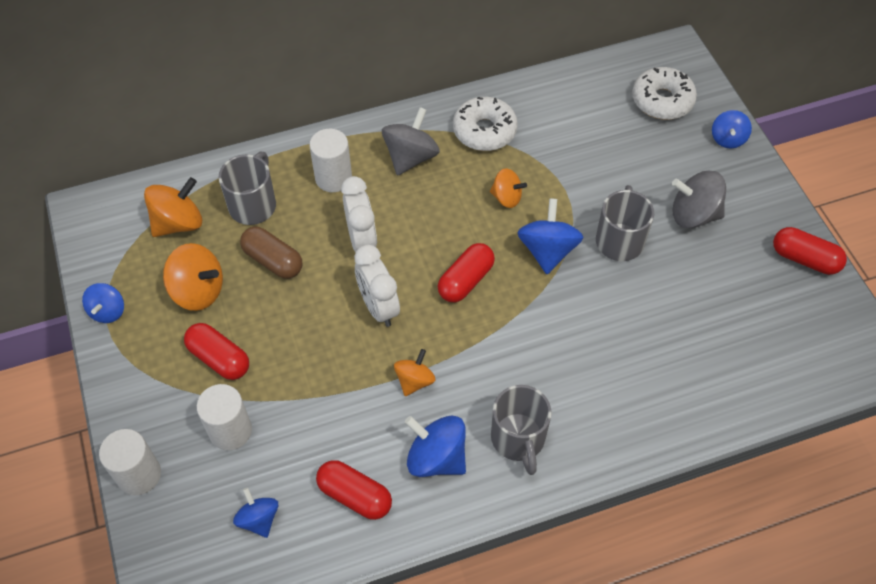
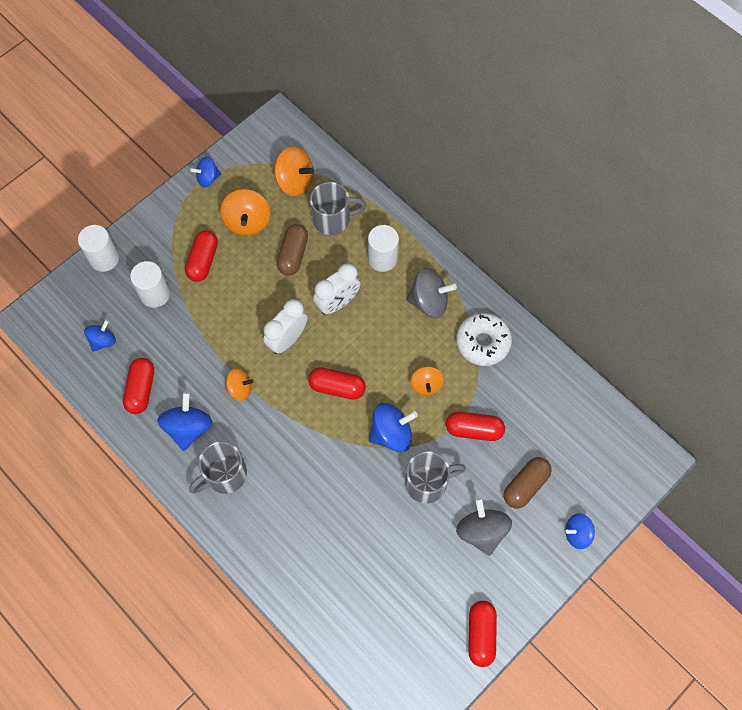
camera: 65 degrees right, 10 degrees up
(578, 177) = (474, 430): none -> red capsule
(659, 159) = (525, 485): none -> brown capsule
(662, 101) = (590, 466): white donut -> none

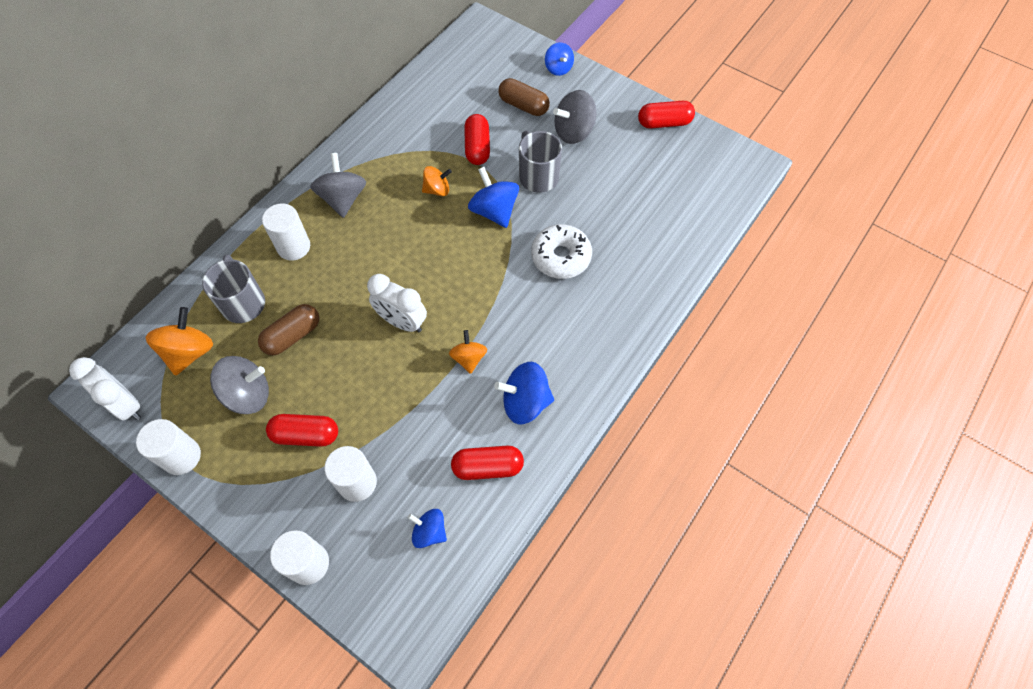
camera: 100 degrees left, 5 degrees down
(208, 178) = (181, 456): blue spinning top -> white cylinder
(224, 475) = (571, 353): grey mug -> none
(247, 222) = (248, 394): orange spinning top -> grey spinning top
(293, 255) = (292, 336): brown capsule -> brown capsule turned 45 degrees counterclockwise
(337, 303) = (352, 281): white clock -> white clock (126, 405)
(337, 387) = (452, 265): red capsule -> none
(483, 342) = (385, 150): white donut -> white donut (561, 257)

